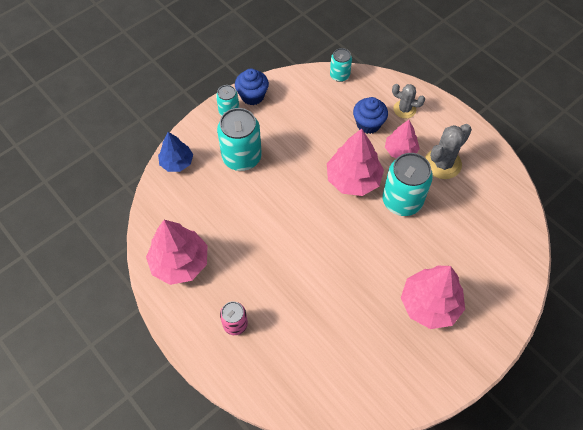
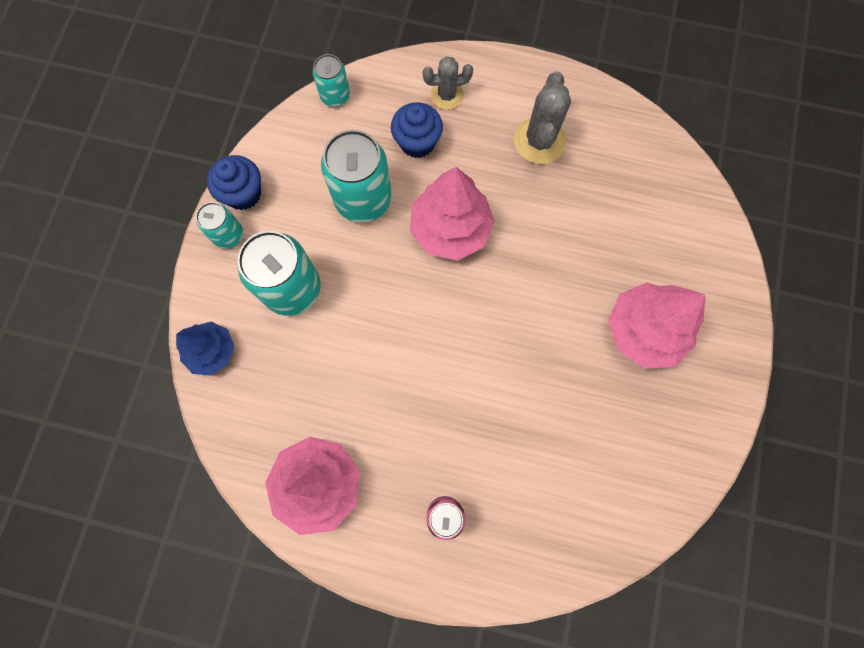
camera: 35 degrees left, 15 degrees up
(400, 150) = (480, 154): pink tree -> none
(402, 201) = (526, 220): turquoise can -> turquoise can (363, 199)

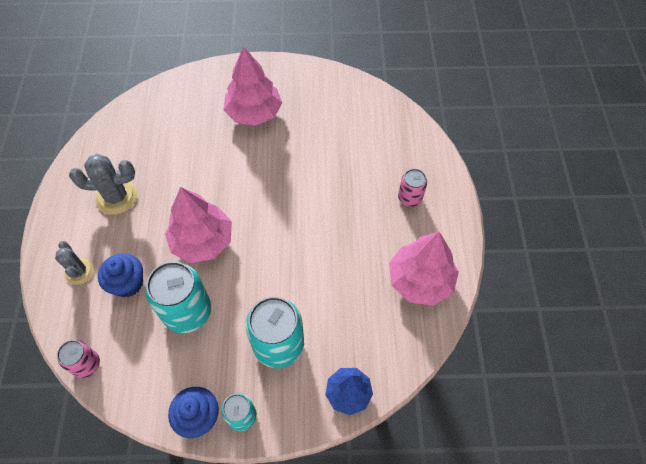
camera: 105 degrees left, 15 degrees down
(335, 96) = (86, 364): turquoise can -> pink can

